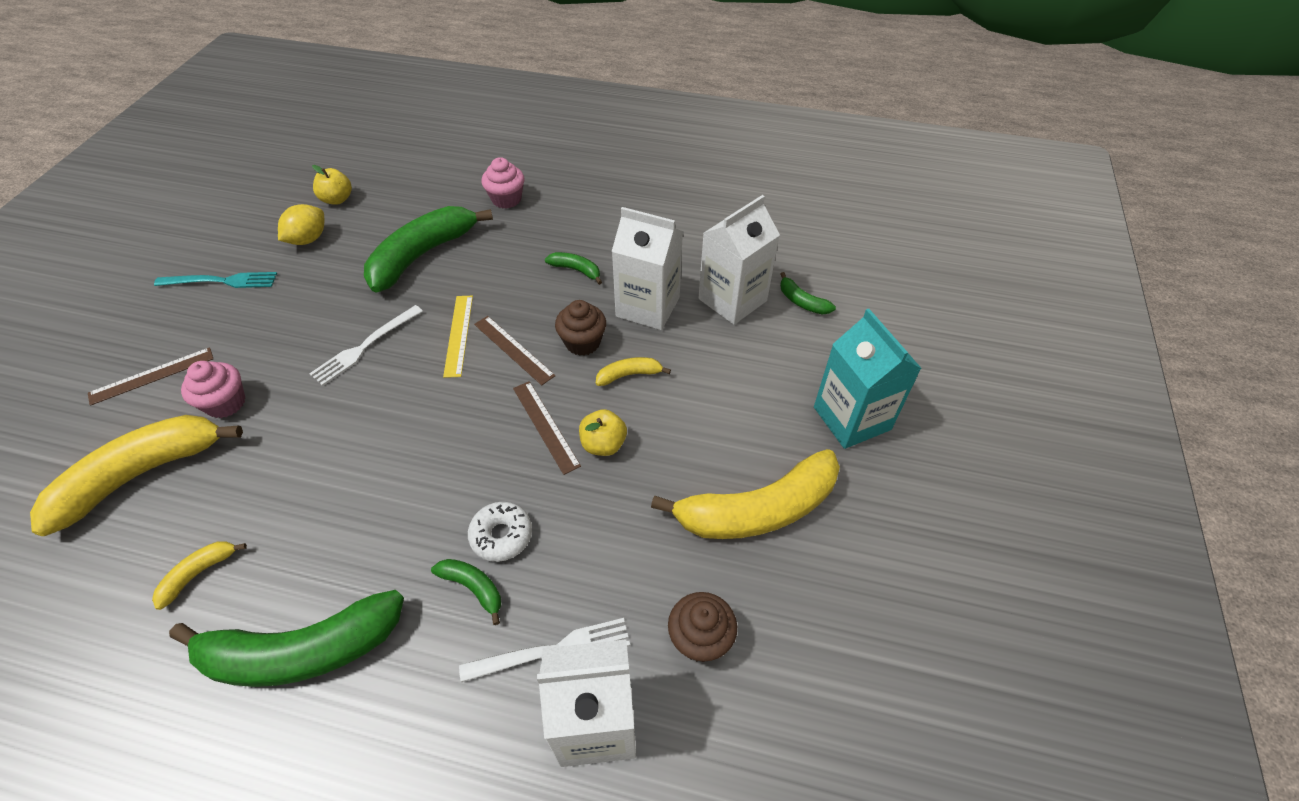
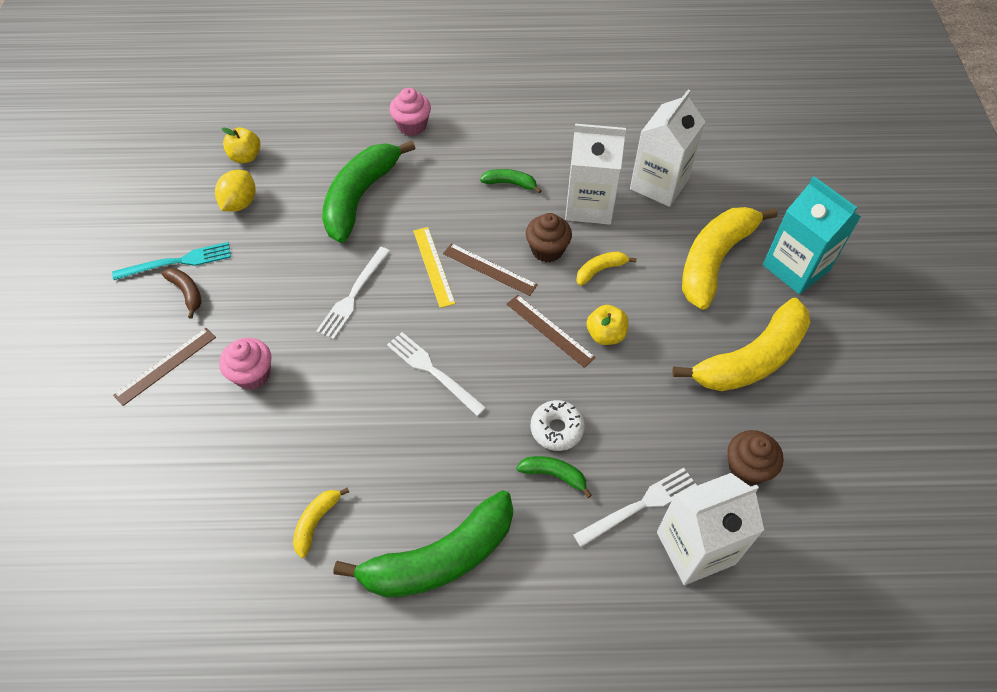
camera: 15 degrees left, 5 degrees up
(141, 475) = (212, 455): yellow banana -> yellow banana (714, 260)
(212, 311) = (187, 293): none -> brown banana
(403, 441) = (433, 371): none -> white fork
(802, 302) = (718, 174): green banana -> none

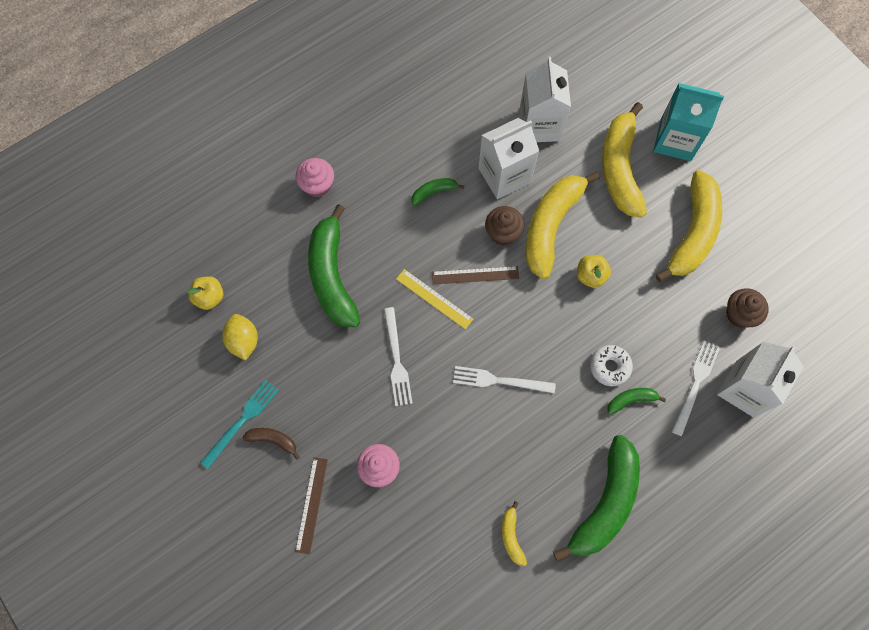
camera: 35 degrees left, 15 degrees up
(550, 330) = (552, 297): brown ruler -> none
(600, 270) = (551, 226): yellow banana -> yellow banana, size x2.26

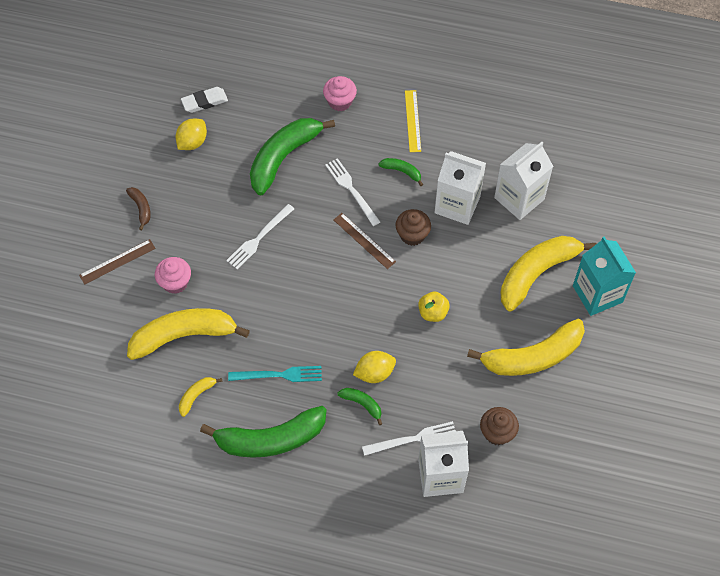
camera: 50 degrees right, 10 degrees down
(209, 297) = (204, 102): yellow apple -> white eraser
(242, 421) = (138, 182): turquoise fork -> turquoise fork (278, 375)
(434, 299) = (323, 228): yellow ruler -> yellow ruler (412, 121)
(500, 380) = (301, 310): white fork -> white fork (352, 190)
(551, 226) = (446, 261): yellow banana -> yellow banana (184, 336)
(610, 367) = (374, 373): white donut -> yellow lemon

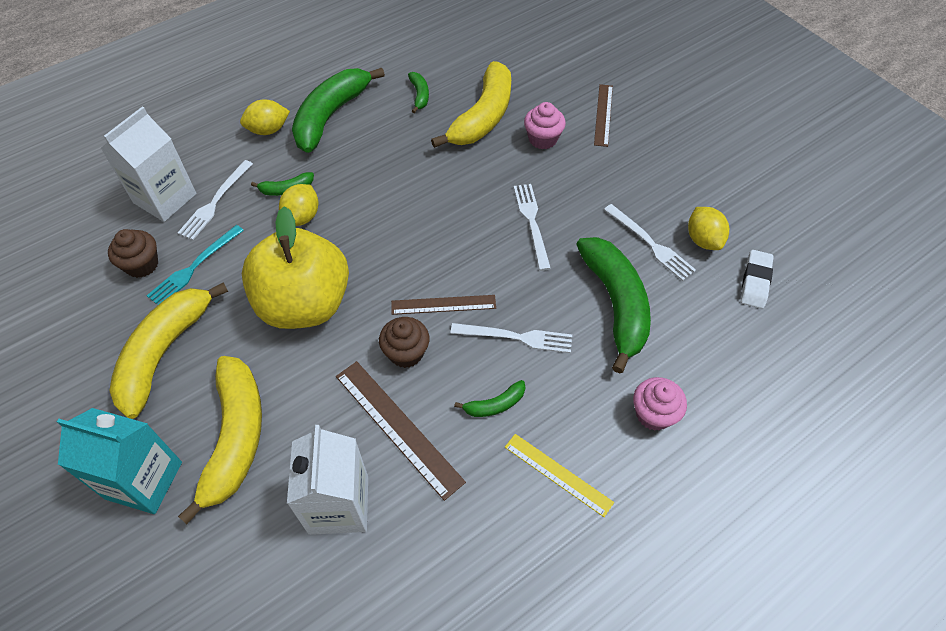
camera: 130 degrees right, 5 degrees down
(141, 208) = (650, 159): brown banana -> none
(196, 396) = (419, 95): yellow banana -> green banana
(220, 167) = (650, 243): none -> white fork
(278, 375) = (378, 153): turquoise fork -> turquoise fork (194, 267)
(322, 469) = (268, 130): none -> yellow lemon
(433, 312) = (304, 304): yellow apple -> yellow apple, size x2.49
(457, 205) = (398, 427): white carton -> brown ruler

